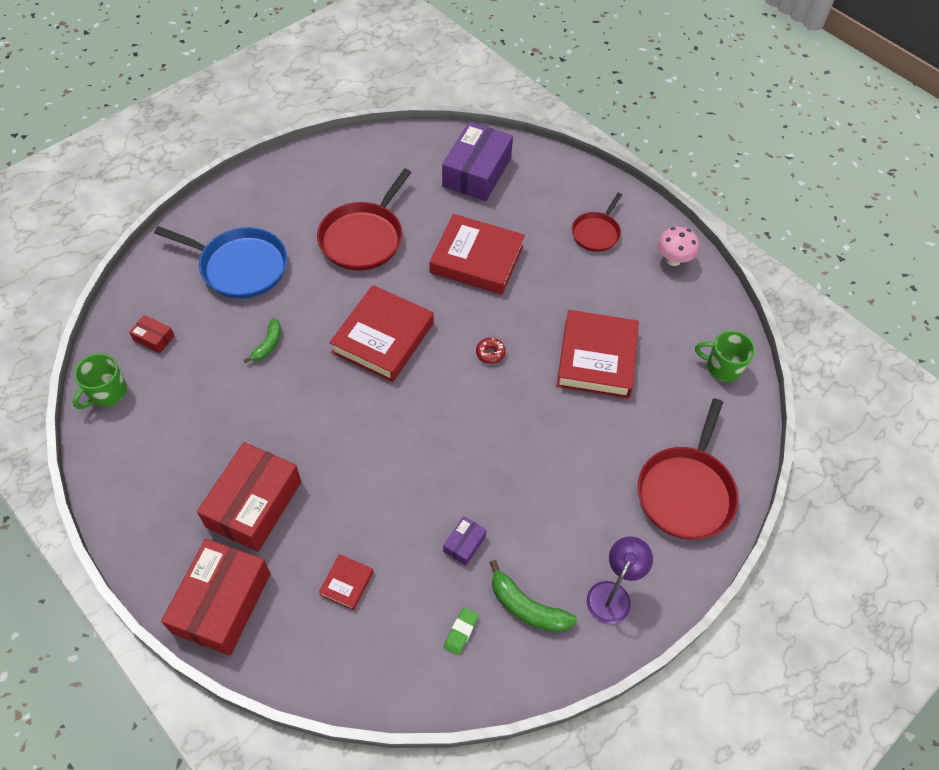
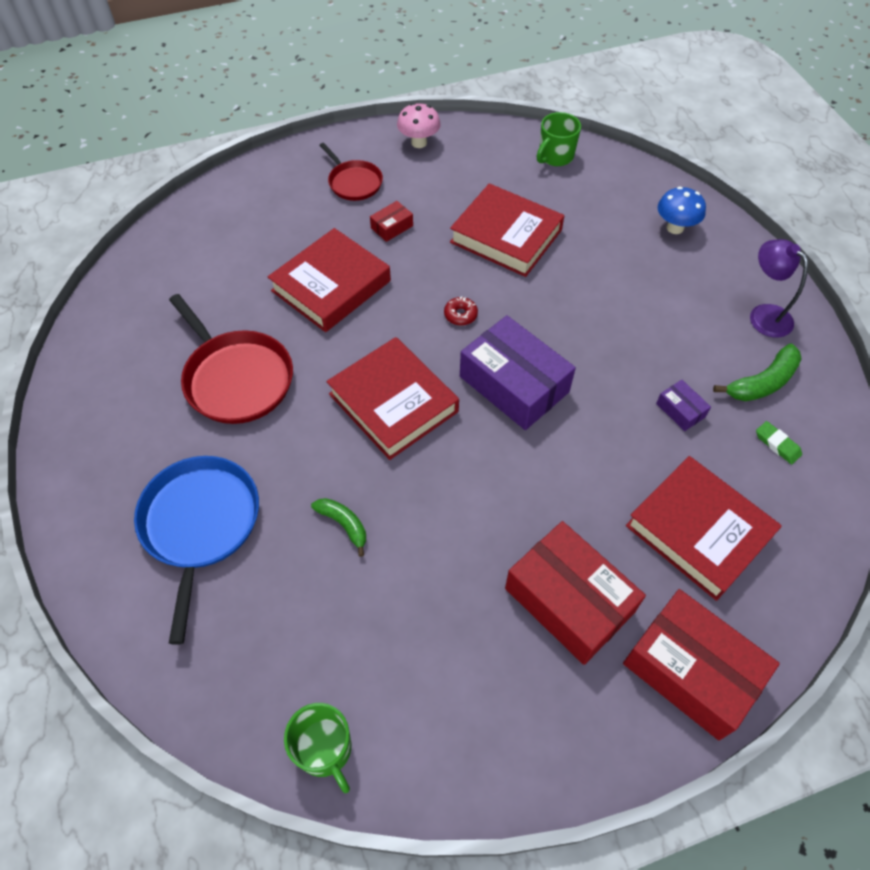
camera: 65 degrees left, 0 degrees up
(154, 338) = (262, 663): red box -> red box (392, 227)
(240, 266) = (200, 524): blue pan -> blue pan turned 45 degrees counterclockwise
(346, 583) = (698, 531): red book -> red book, size x2.19
(476, 172) = (208, 246): purple box -> purple box (514, 384)
(686, 491) = (675, 228): red pan -> blue mushroom

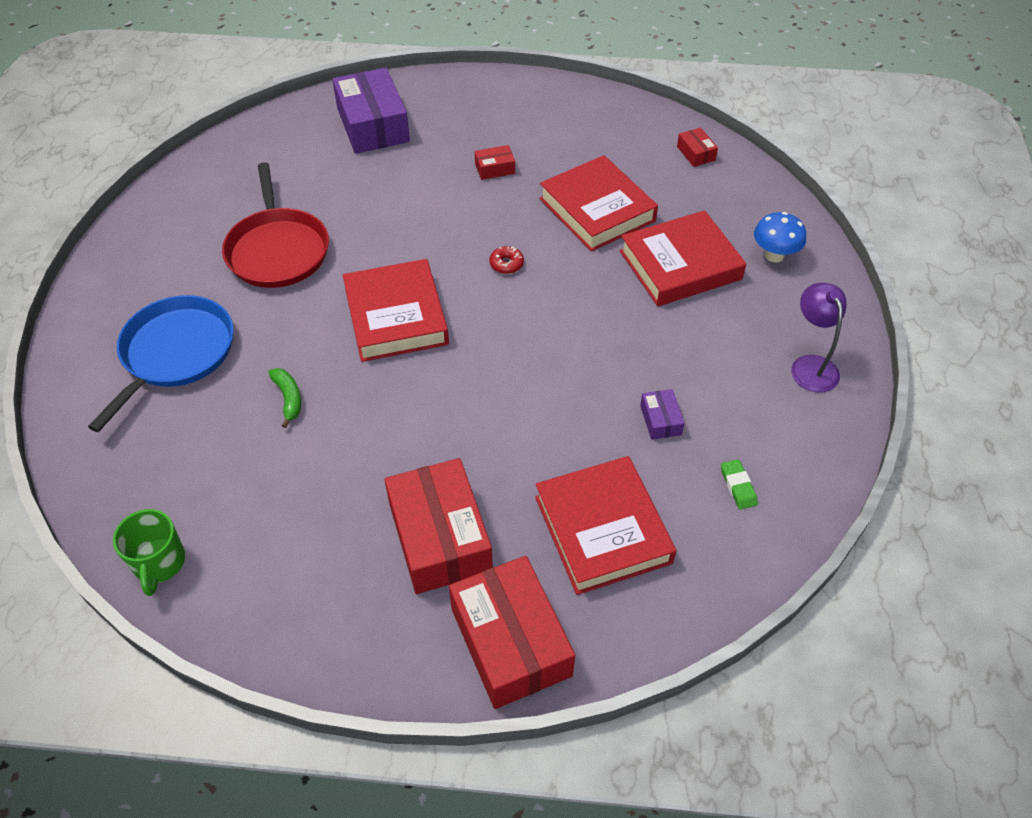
camera: 25 degrees right, 5 degrees down
(331, 286) = (407, 201): red book -> red book (680, 265)
(354, 182) = (486, 120): red pan -> none
(419, 143) = (570, 102): pink mushroom -> none
(514, 384) = (515, 340): purple box -> purple box (372, 125)
(555, 156) = (696, 153): green mug -> red box
(762, 382) = (763, 426): green banana -> none

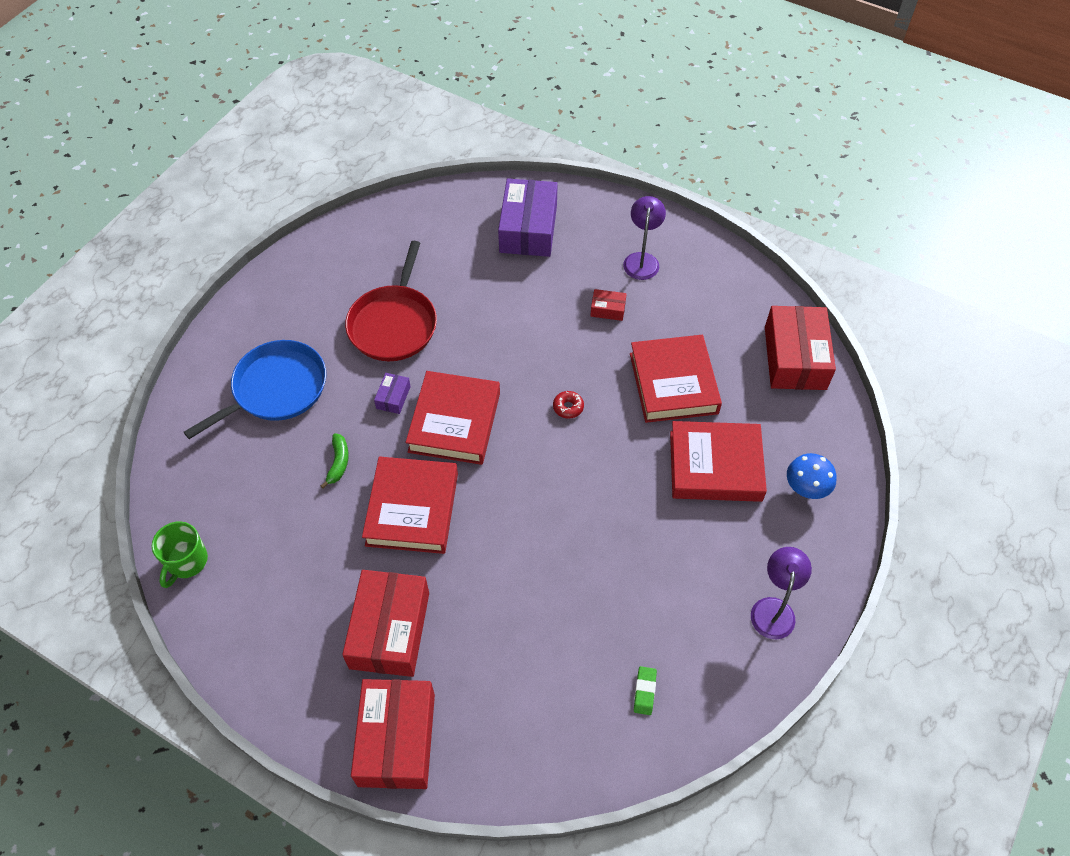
camera: 25 degrees right, 5 degrees up
(503, 118) = (642, 260): none -> purple lamp
(602, 530) = (515, 680): red book -> red book (412, 509)
(660, 420) = (615, 604): purple box -> purple box (393, 397)
(696, 153) = (795, 358): red box -> red box, size x2.27

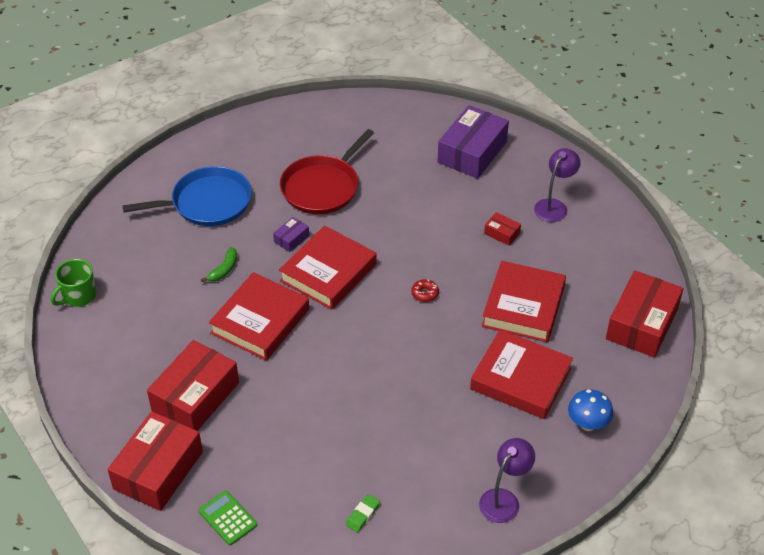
camera: 25 degrees right, 10 degrees down
(505, 762) = (228, 518): none -> green calculator

